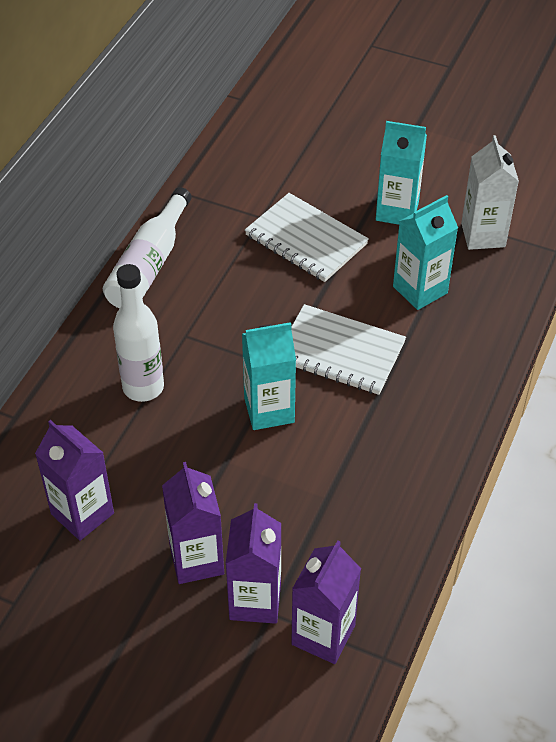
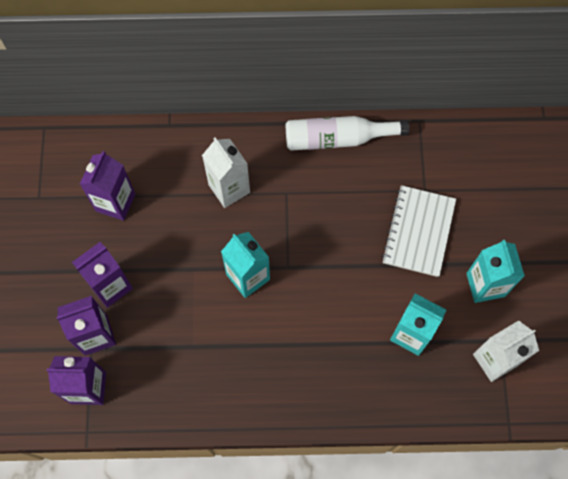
camera: 65 degrees right, 20 degrees up
(143, 387) = (229, 188): white bottle -> white carton
(340, 352) = (322, 302): white notebook -> none

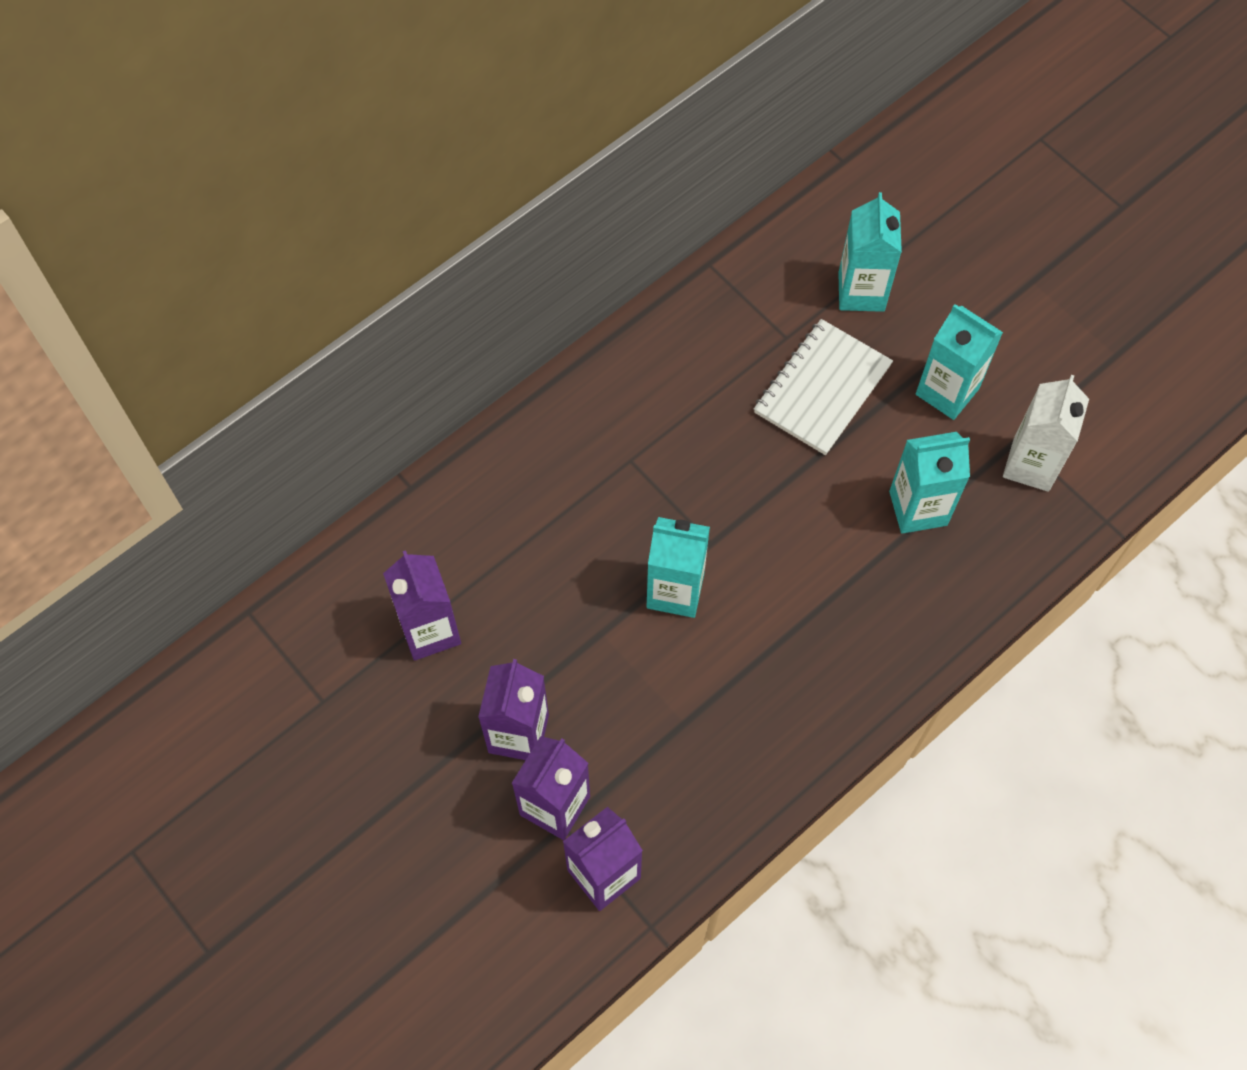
camera: 40 degrees left, 5 degrees down
(229, 188) = (557, 506): white carton -> none
(337, 138) = (633, 352): white bottle -> none
(418, 232) = (822, 389): white notebook -> white notebook turned 60 degrees clockwise
(488, 196) = (861, 291): none -> turquoise carton

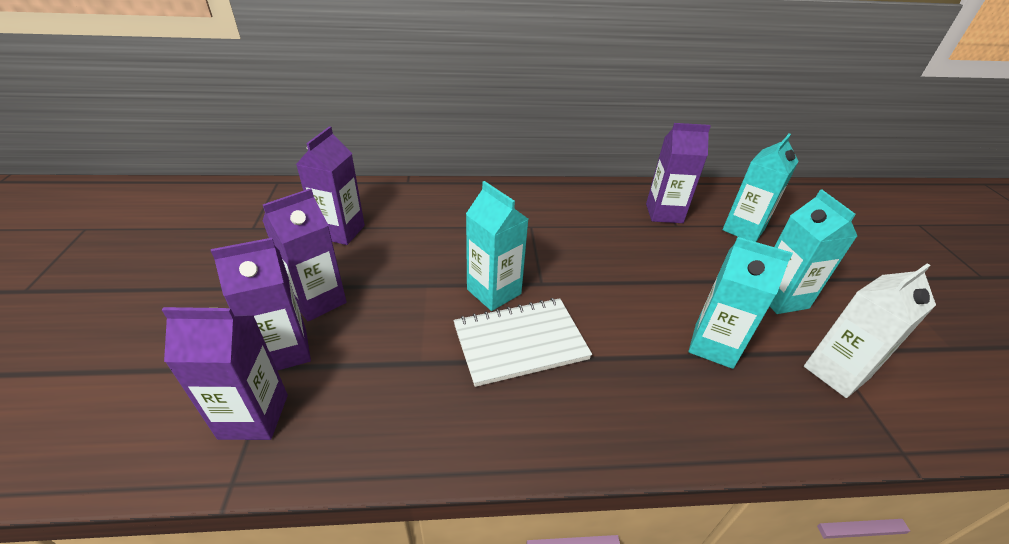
camera: 35 degrees right, 25 degrees down
(760, 323) = (664, 213): none -> purple carton
(822, 389) = (683, 255): white notebook -> white notebook (520, 342)

